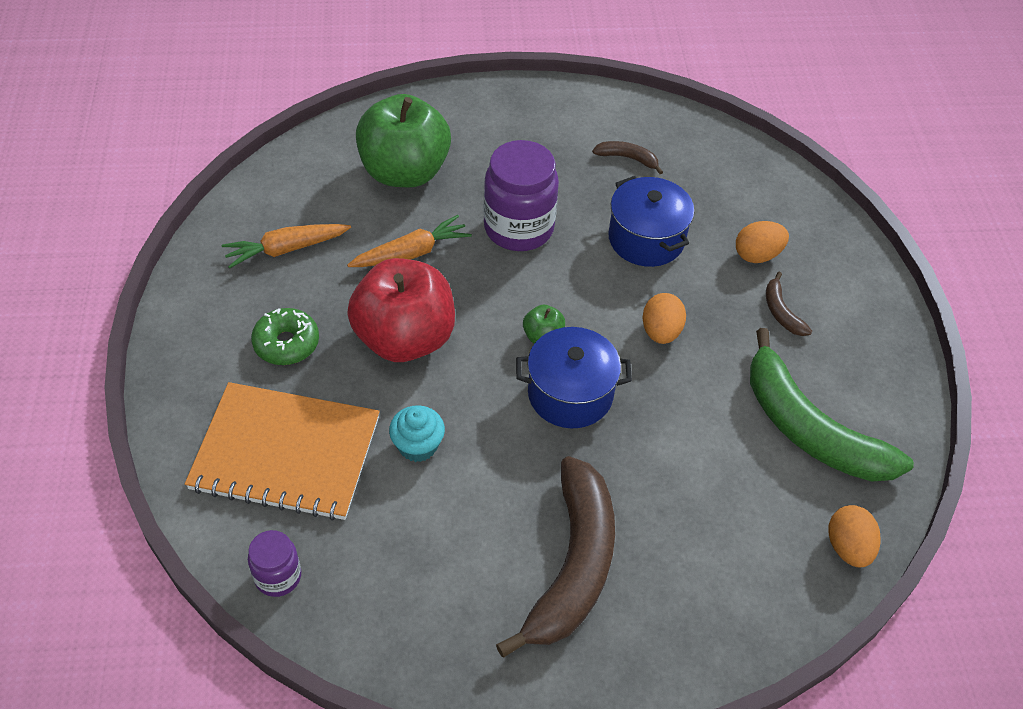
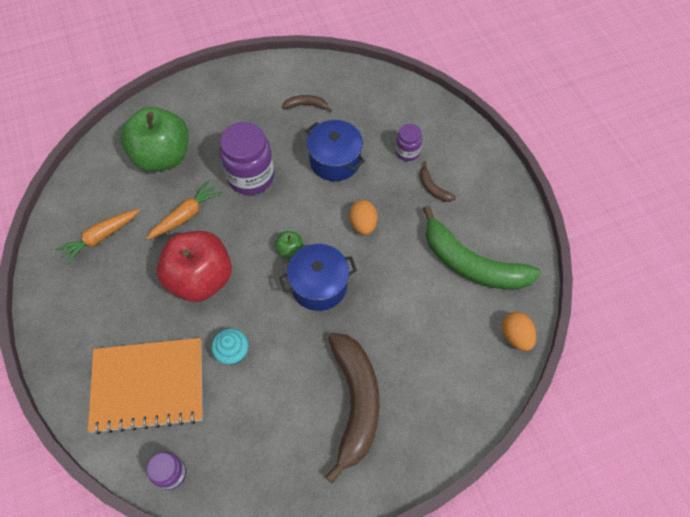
camera: 15 degrees left, 10 degrees up
(286, 343) = (123, 306): green donut -> none
(757, 255) = (407, 152): orange egg -> purple jar

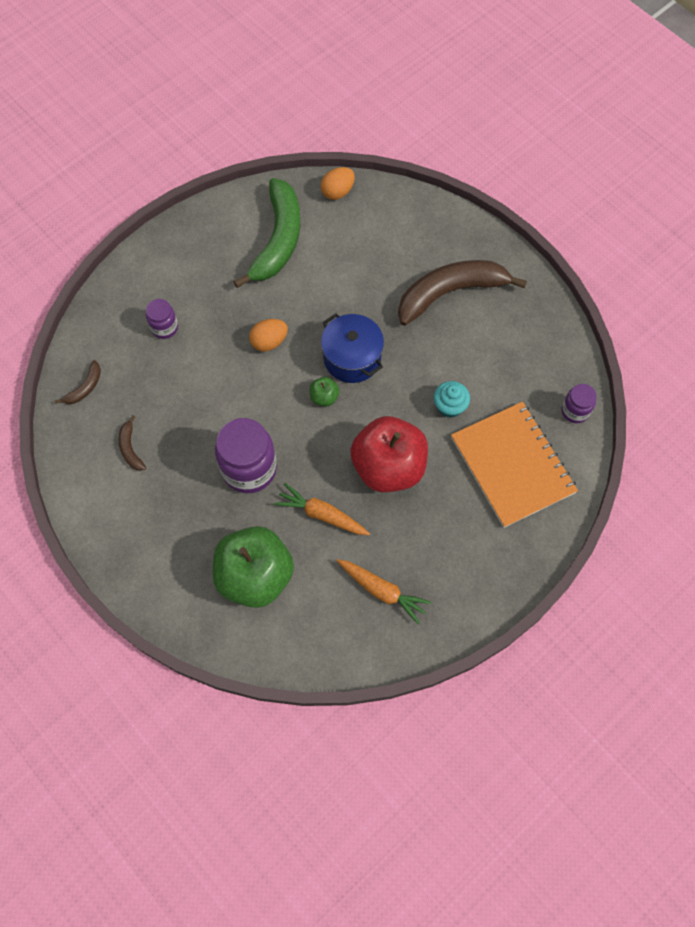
camera: 110 degrees left, 5 degrees up
(335, 161) = (199, 393): blue pot -> none
(433, 188) = (203, 292): brown banana -> brown banana (85, 387)

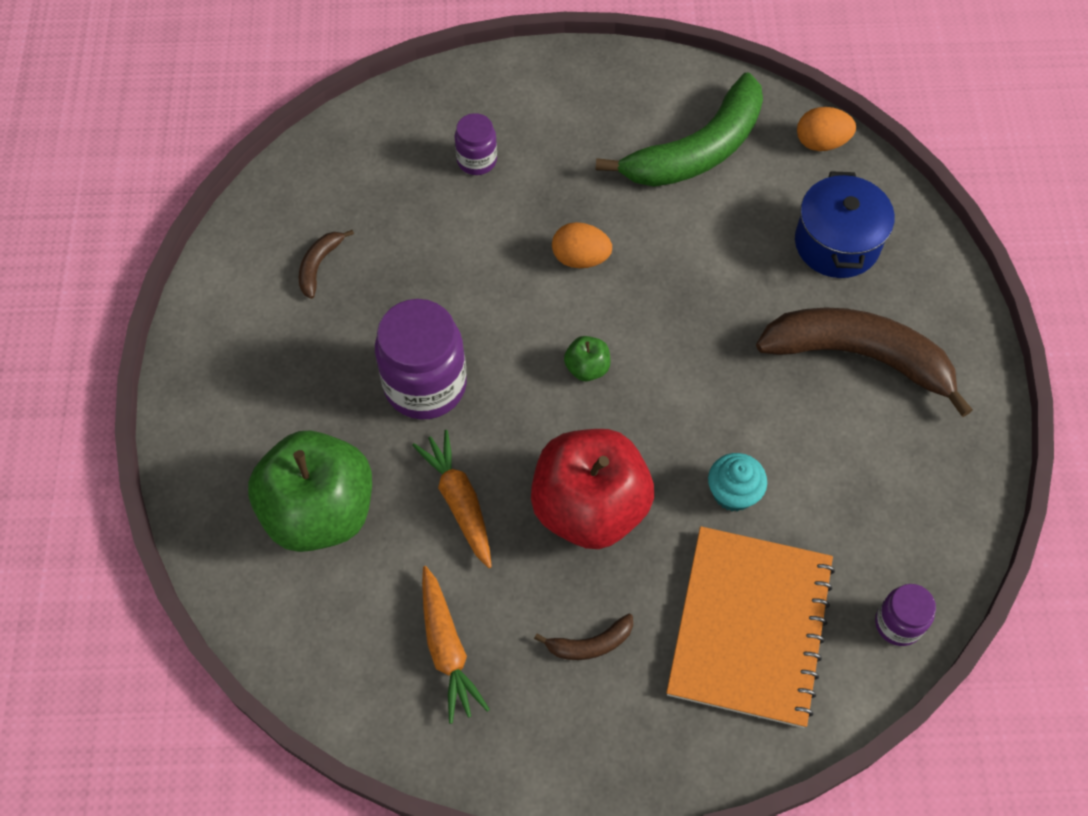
camera: 40 degrees right, 5 degrees down
(85, 387) = (333, 165): brown banana -> brown banana (590, 644)
(352, 358) = (662, 347): blue pot -> blue pot (837, 243)

